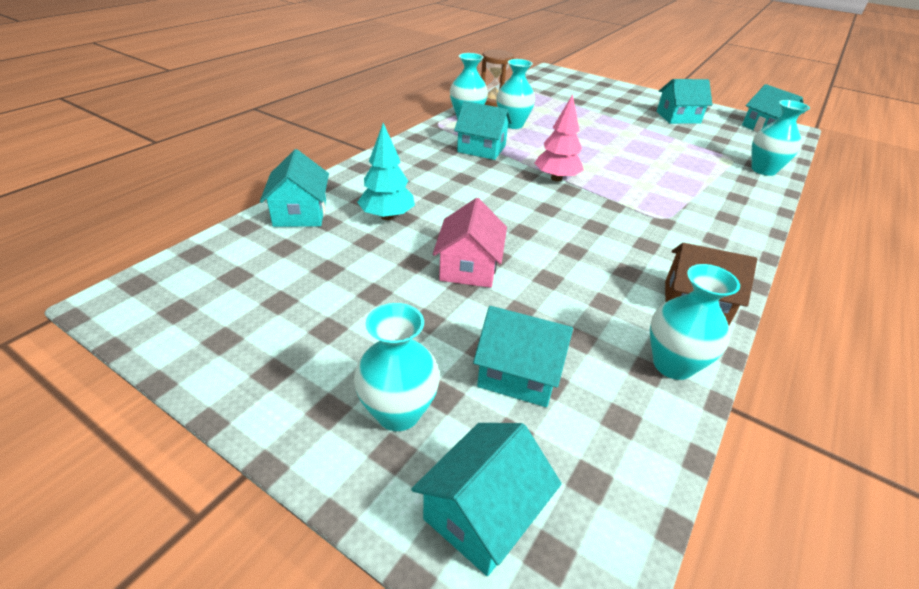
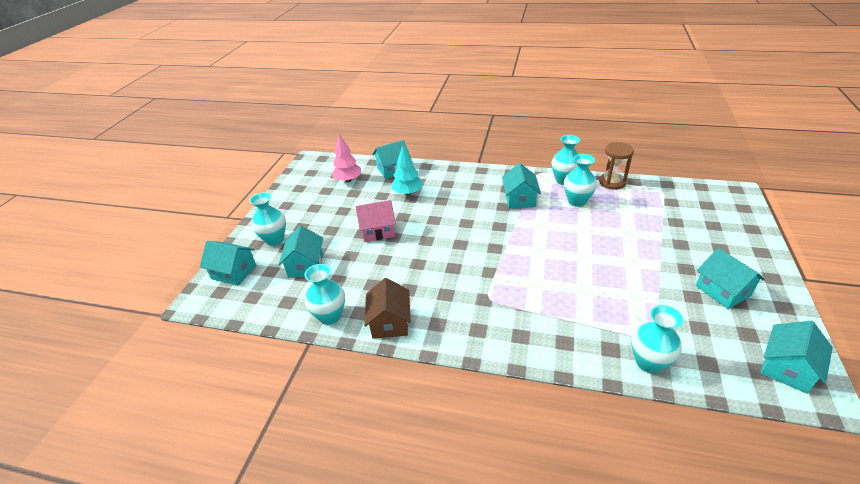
camera: 75 degrees right, 0 degrees up
(556, 178) = (505, 239): pink tree -> pink tree (348, 180)

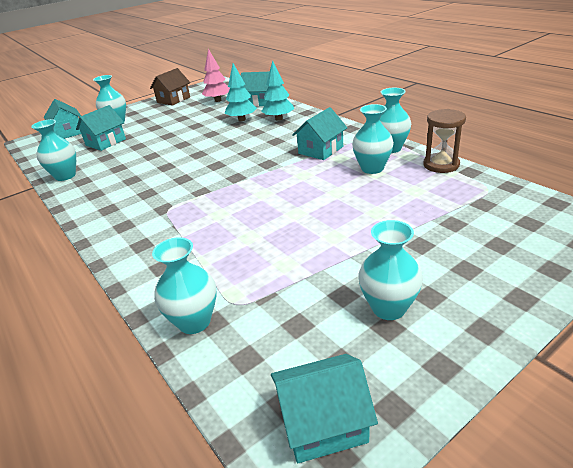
camera: 40 degrees right, 5 degrees down
(378, 231) = (179, 137): pink house -> none
(390, 322) = (86, 194): brown house -> brown house (173, 100)
(440, 181) = (278, 119): none -> turquoise tree
(722, 291) = (388, 308): turquoise house -> turquoise vase

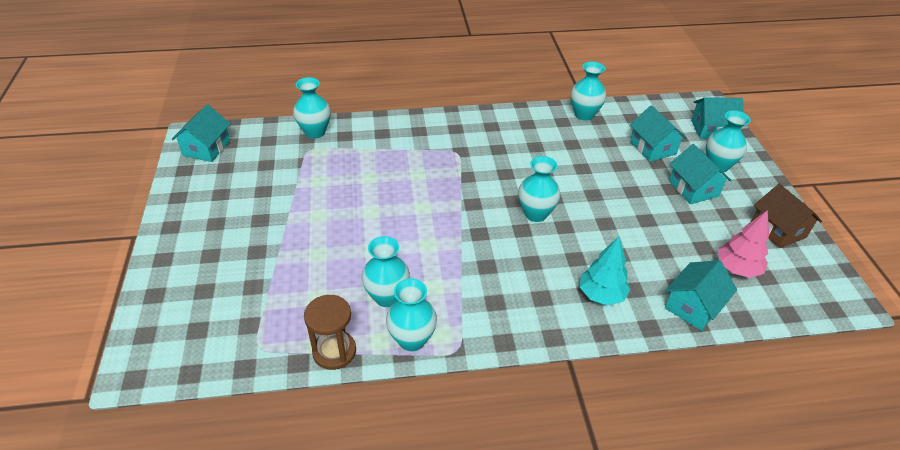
camera: 115 degrees right, 10 degrees up
(242, 119) = (631, 262): turquoise tree -> none
(320, 150) = (469, 284): turquoise house -> turquoise house (693, 188)
(388, 308) = (230, 202): turquoise vase -> turquoise vase (535, 214)

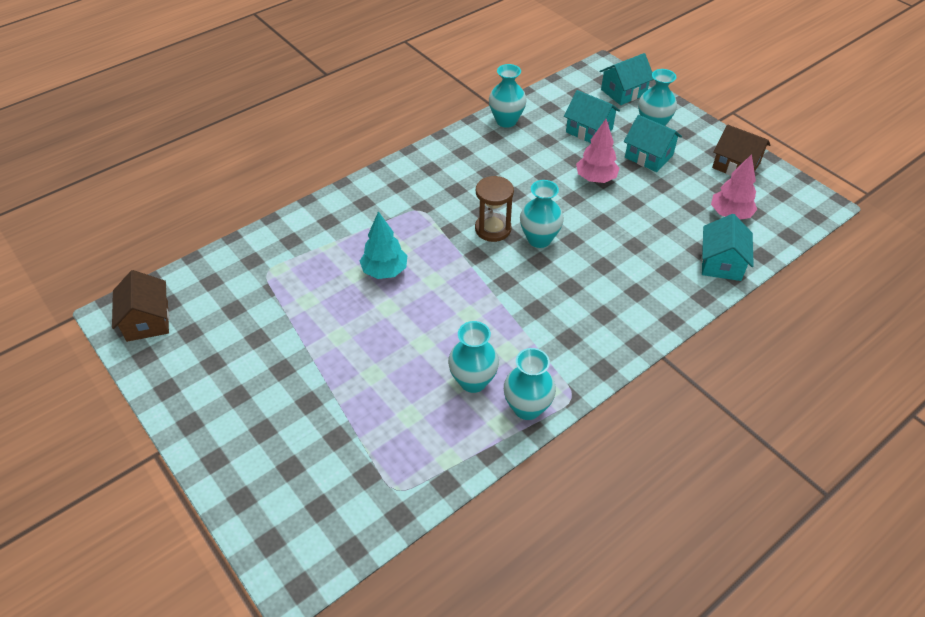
camera: 30 degrees left, 5 degrees up
(206, 148) = (147, 321): turquoise house -> brown house
(315, 132) = (255, 250): turquoise vase -> none
(334, 351) = (469, 455): brown hourglass -> brown hourglass (493, 229)
(601, 295) = (647, 288): turquoise tree -> turquoise tree (385, 271)
(626, 187) = (595, 179): none -> pink tree

